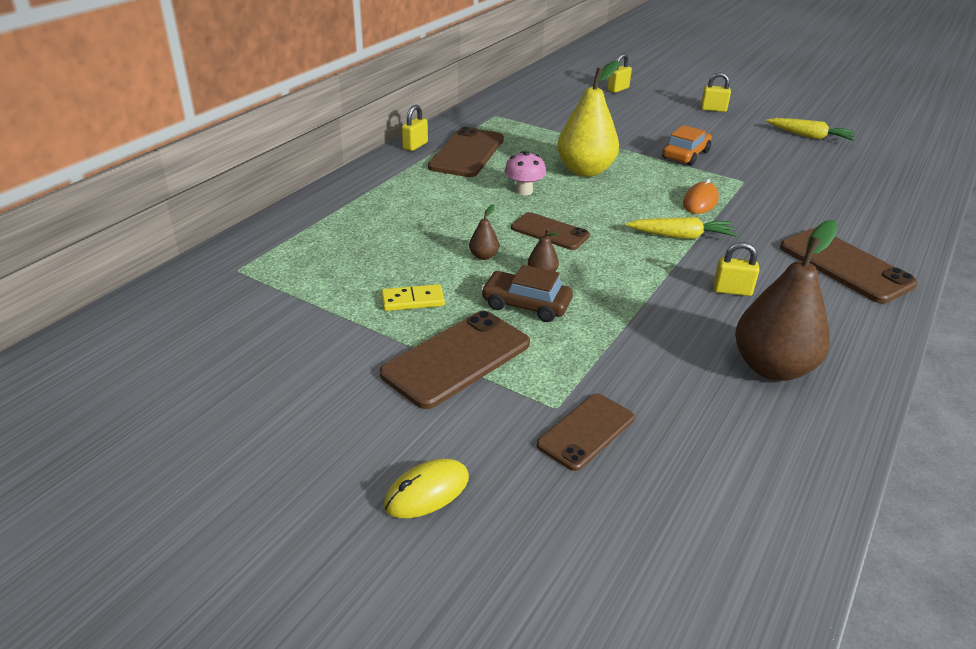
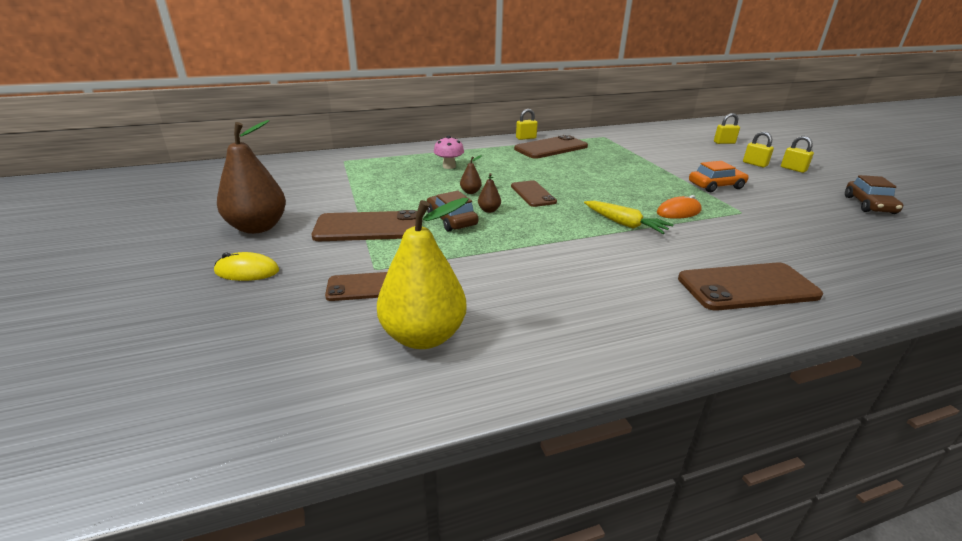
camera: 40 degrees right, 5 degrees down
(412, 300) = (396, 197): yellow domino -> none
(524, 191) = (553, 172): pink mushroom -> pink mushroom (449, 166)
(585, 171) = (616, 174): yellow pear -> yellow pear (424, 336)
(732, 290) = (608, 264): yellow padlock -> yellow padlock (754, 164)
(772, 367) = (555, 315): brown pear -> brown pear (258, 227)
(810, 136) = (869, 205): yellow carrot -> brown car
(845, 266) = (747, 287): brown phone -> brown phone turned 75 degrees clockwise

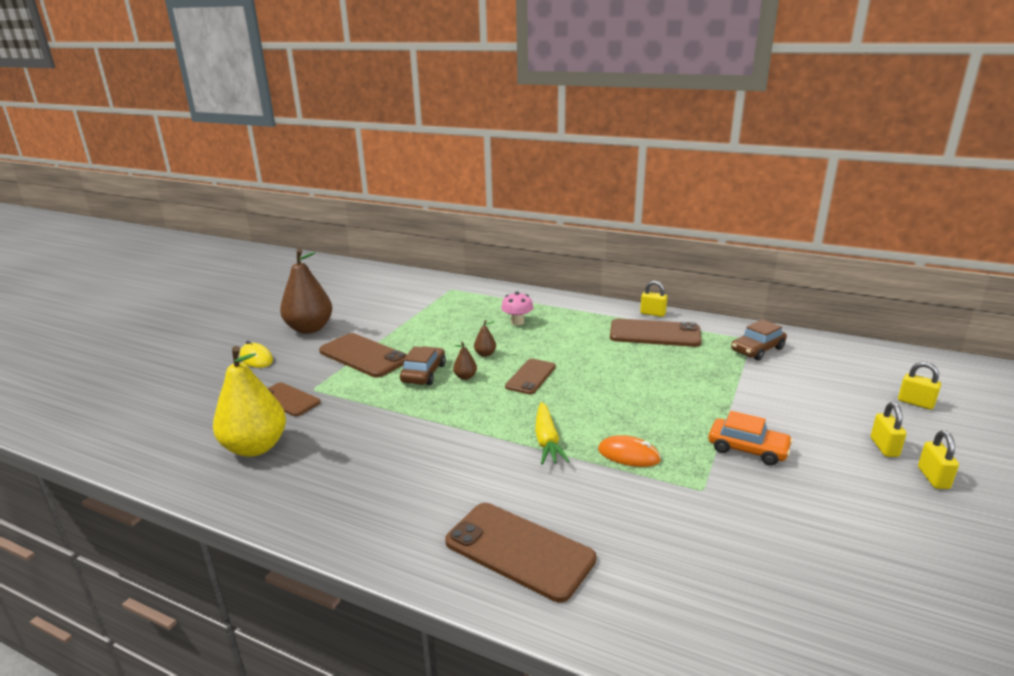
camera: 45 degrees right, 5 degrees down
(869, 205) = (924, 572): brown car -> brown car (757, 350)

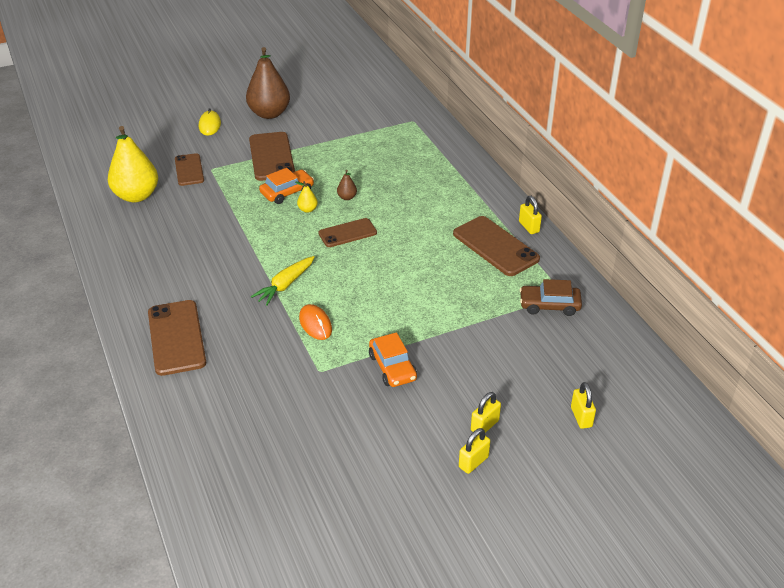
camera: 40 degrees right, 15 degrees up
(423, 373) = (287, 192): brown car -> orange car
(465, 377) = (307, 209): brown pear -> yellow pear
(517, 322) = (411, 180): pink mushroom -> none

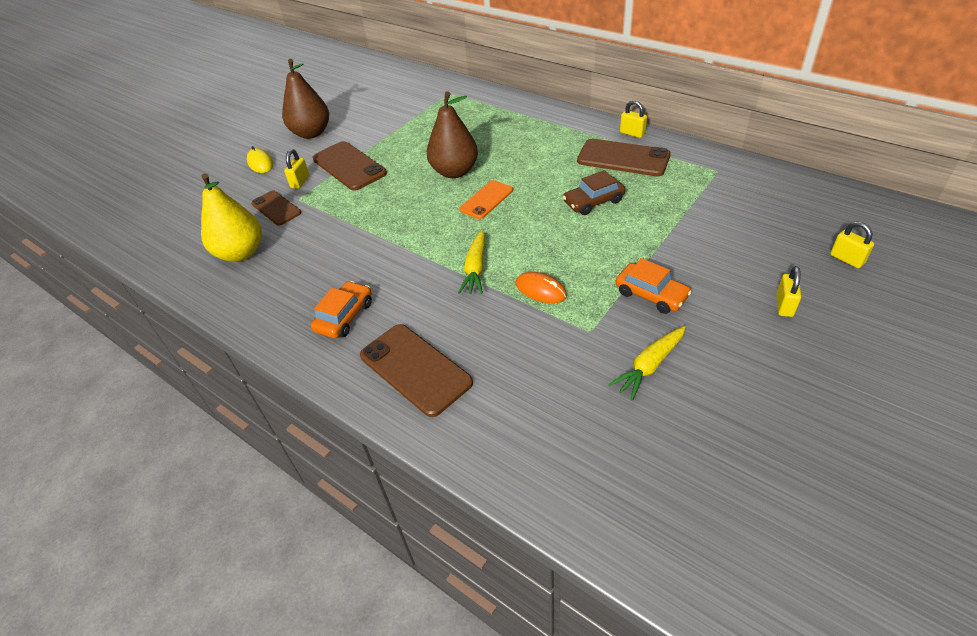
camera: 25 degrees left, 5 degrees up
(287, 192) = (394, 189): orange car -> orange car (344, 316)
(307, 209) = (429, 196): yellow pear -> none
(334, 416) = (649, 366): none -> yellow carrot
(347, 197) = (455, 171): brown pear -> brown pear, size x2.43
(347, 233) = (486, 200): brown phone -> orange phone
(473, 462) = (813, 342): yellow padlock -> yellow padlock (300, 182)
(549, 305) = (717, 184): brown car -> brown car (593, 202)

